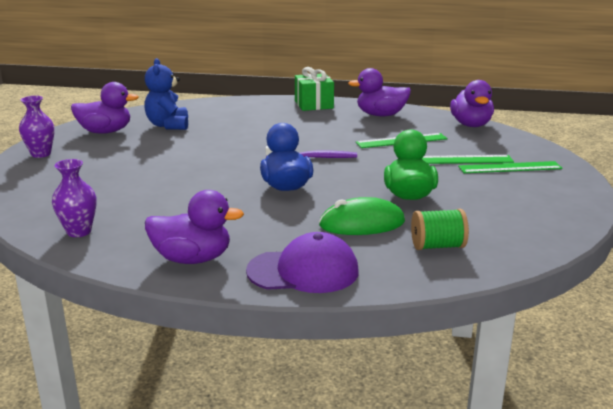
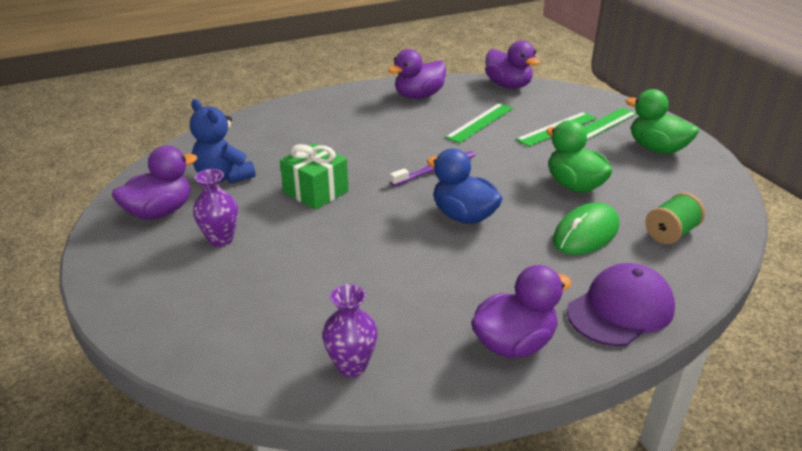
camera: 35 degrees left, 10 degrees up
(41, 154) = (127, 276): purple vase -> purple vase (221, 239)
(314, 104) = (337, 100): green gift -> green gift (316, 192)
(535, 195) = (656, 149): none -> green duck

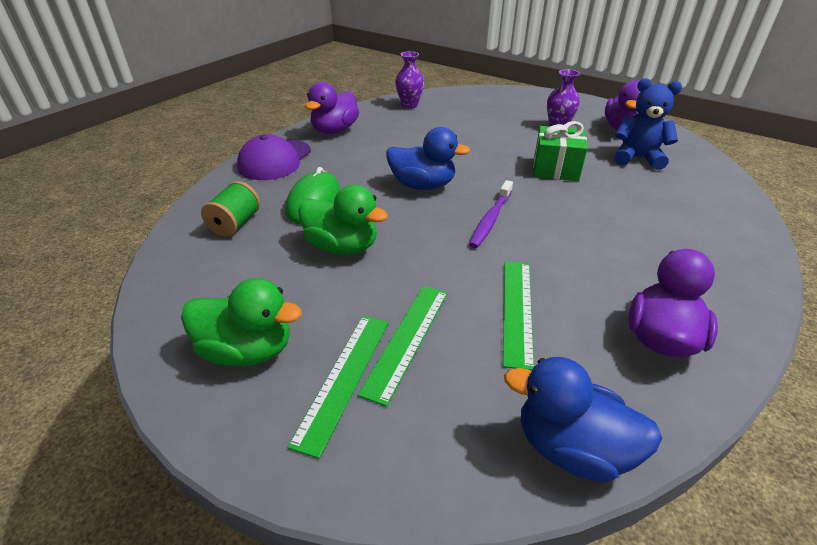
camera: 150 degrees right, 5 degrees up
(508, 85) = (571, 448): purple duck -> blue duck

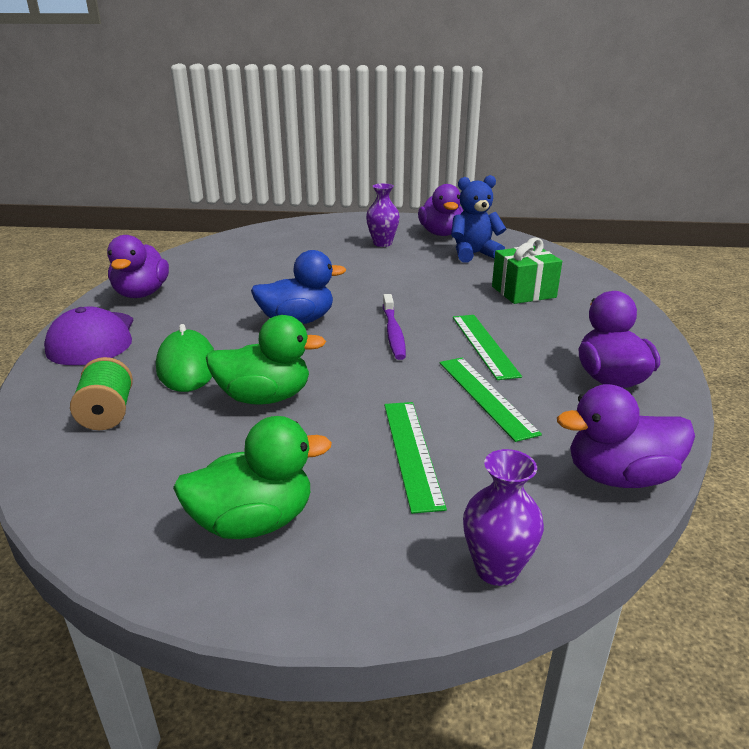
camera: 30 degrees left, 10 degrees down
(344, 378) = (383, 505): green ruler -> green ruler (484, 345)
(409, 105) = (209, 253): purple vase -> purple vase (496, 569)
(555, 169) = (413, 278): green gift -> green gift (523, 292)
(571, 448) = (619, 477): blue duck -> purple duck

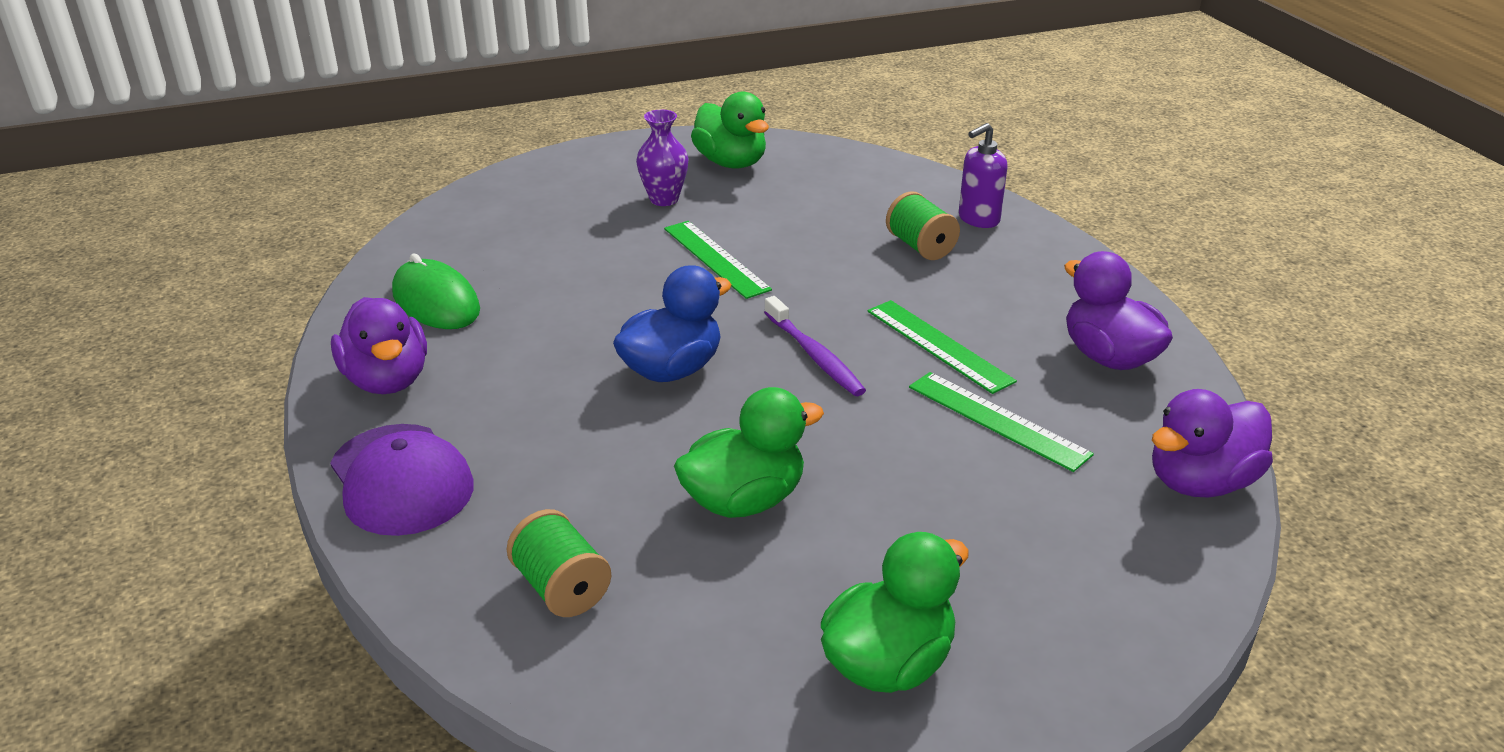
camera: 25 degrees left, 5 degrees up
(187, 366) = (592, 484): green mouse -> green mouse (436, 301)
(411, 452) = (978, 520): green ruler -> green ruler (715, 258)
(441, 234) = (731, 163): purple duck -> green duck
(474, 254) = (807, 193): blue teddy bear -> none
(496, 569) = (1165, 625): purple vase -> none
(523, 292) = (920, 247): green gift -> green spool
(579, 285) = (978, 219): none -> purple soap dispenser

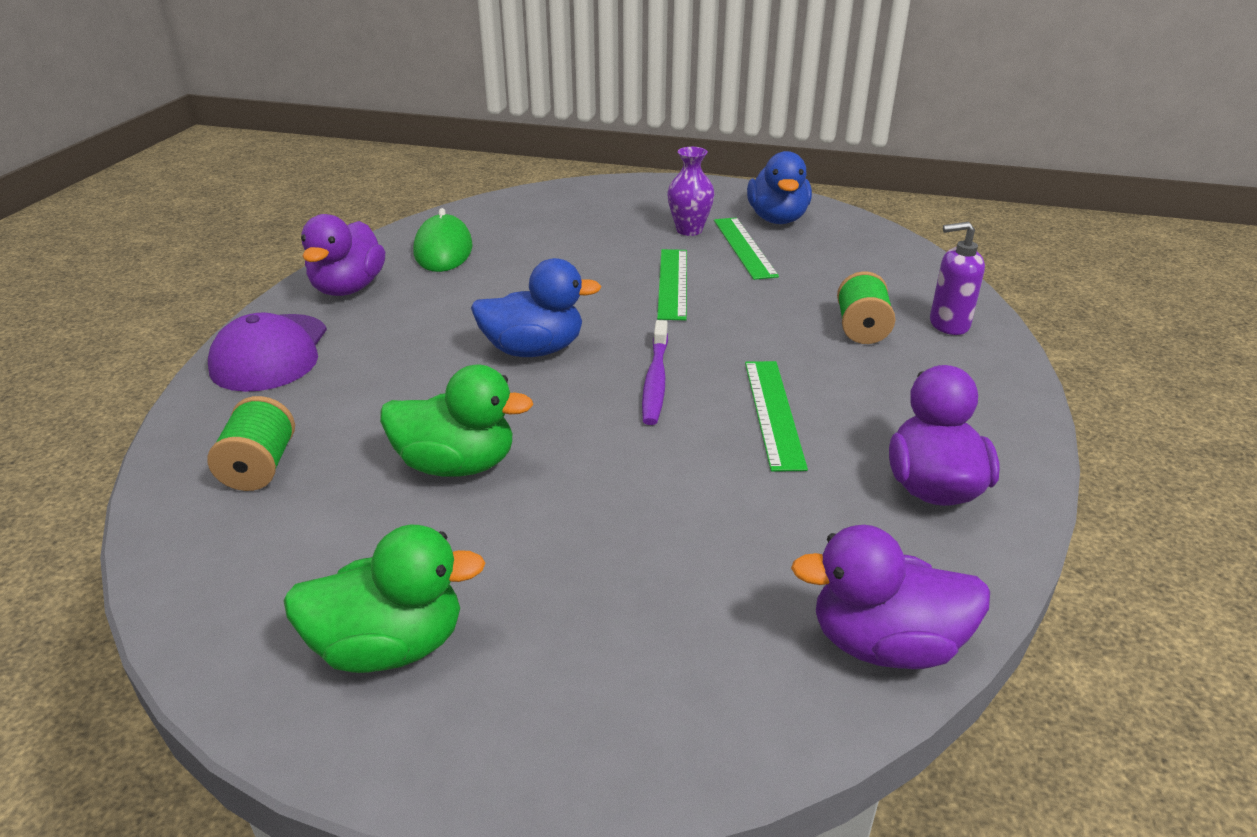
camera: 35 degrees right, 0 degrees up
(731, 163) = (777, 219): green duck -> blue duck
(997, 420) = (746, 495): green ruler -> green ruler (744, 247)

